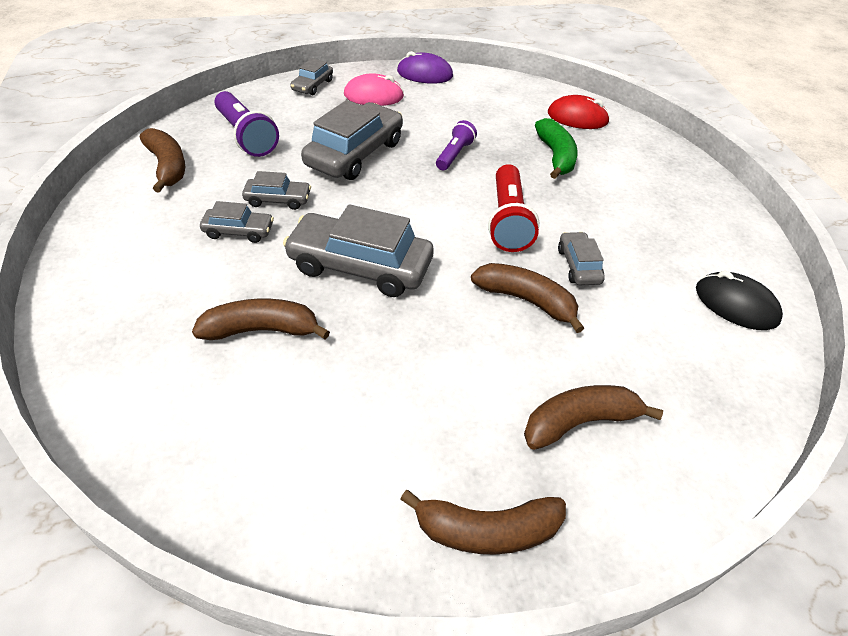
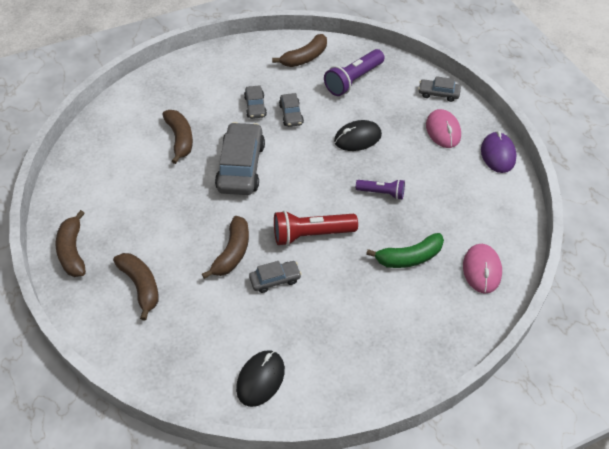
camera: 80 degrees right, 5 degrees up
(355, 154) = (357, 138): grey car -> black mouse
(577, 117) = (481, 270): red mouse -> pink mouse

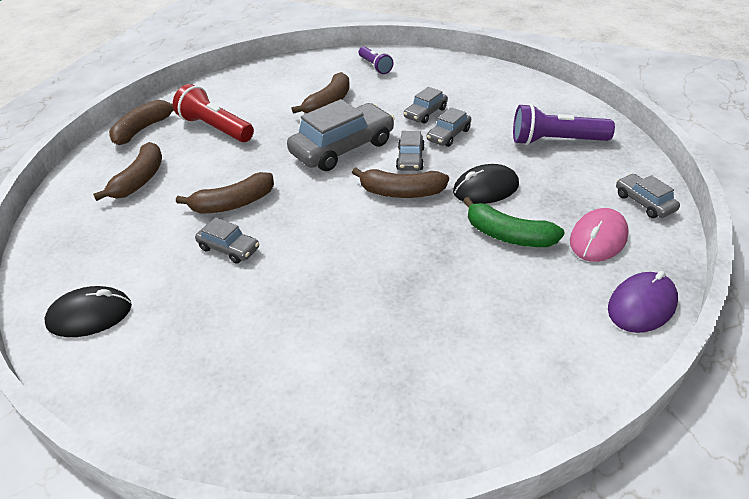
camera: 50 degrees right, 10 degrees down
(292, 146) = (410, 159): none -> grey car
(305, 58) = (530, 101): brown banana -> brown banana (401, 192)
(311, 235) = (315, 236): red flashlight -> red flashlight (215, 128)
(357, 138) = (485, 188): black mouse -> black mouse turned 45 degrees counterclockwise
(382, 193) = (437, 249): purple flashlight -> purple flashlight (375, 66)
(409, 257) = (373, 327): green banana -> green banana (508, 235)
(481, 270) = (436, 408): pink mouse -> none

